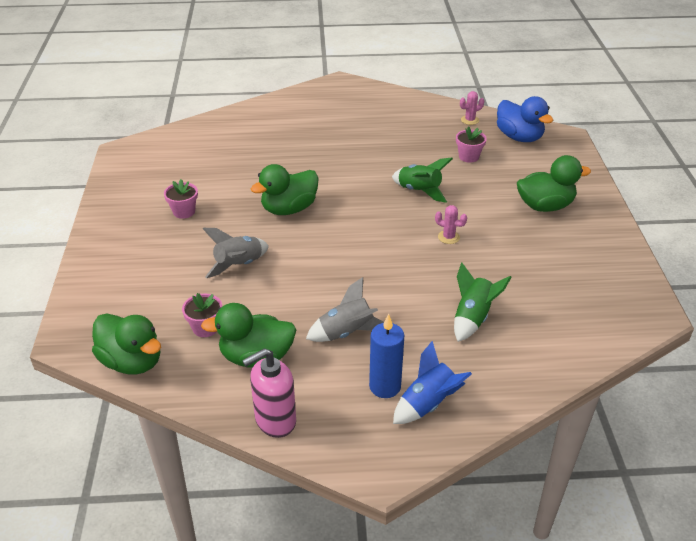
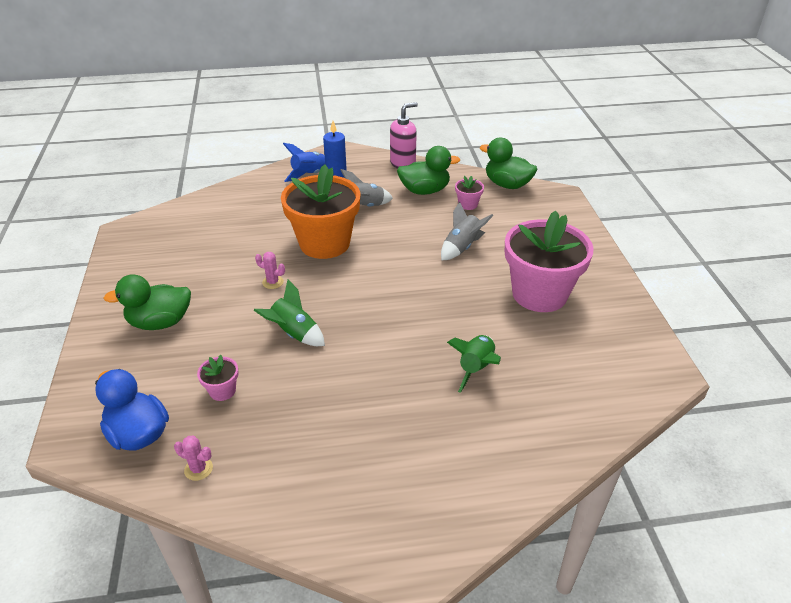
camera: 175 degrees right, 0 degrees up
(184, 212) = (539, 294): pink flower pot -> pink flower pot, size x2.45
(289, 209) = (434, 303): green duck -> none
(397, 279) = (324, 243): none -> orange flower pot
(469, 120) = (198, 469): pink cactus -> pink cactus turned 45 degrees clockwise
(472, 318) = (268, 220): green rocket -> green rocket (476, 368)

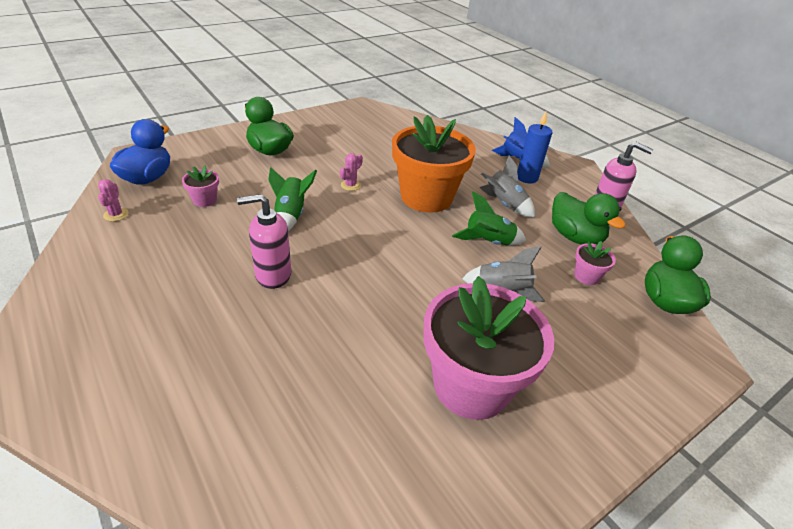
camera: 60 degrees right, 0 degrees up
(273, 282) = (350, 185): pink cactus -> pink cactus turned 45 degrees clockwise
(374, 364) = (273, 275): none -> pink soap dispenser
(476, 368) = (301, 355): green rocket -> green rocket (488, 242)

